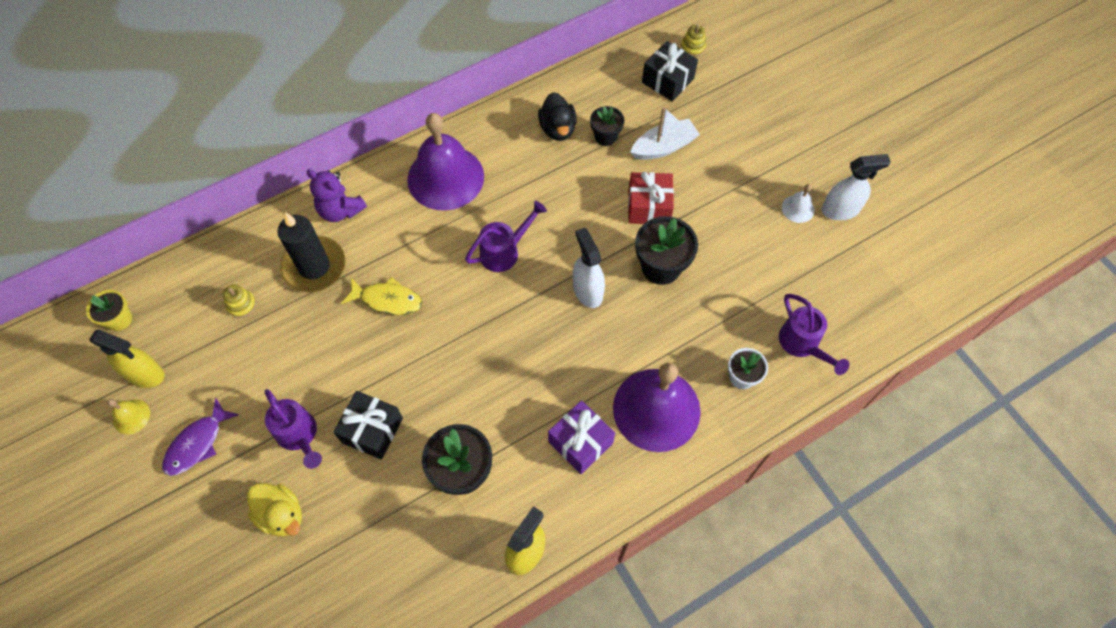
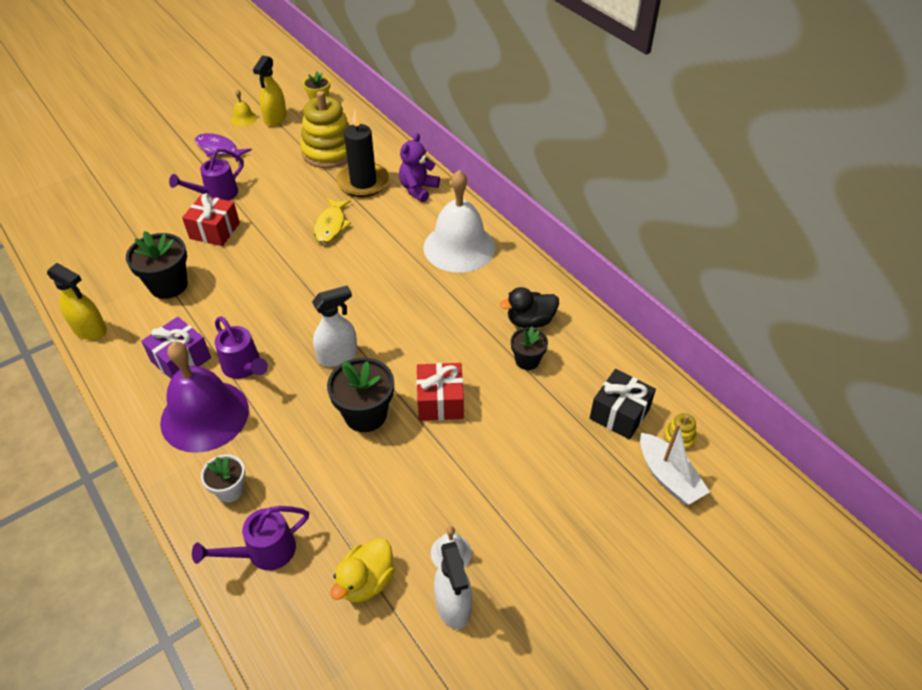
camera: 85 degrees right, 15 degrees down
(241, 305) = (329, 152): yellow stacking toy -> yellow stacking toy, size x2.45
(281, 515) = (156, 194): yellow duck -> yellow duck (366, 581)
(372, 430) = (214, 231): black gift -> red gift
(445, 177) = (459, 247): purple bell -> white bell
(504, 252) = (380, 293): purple watering can -> purple watering can (244, 367)
(663, 147) = (522, 412): white boat -> white boat (668, 477)

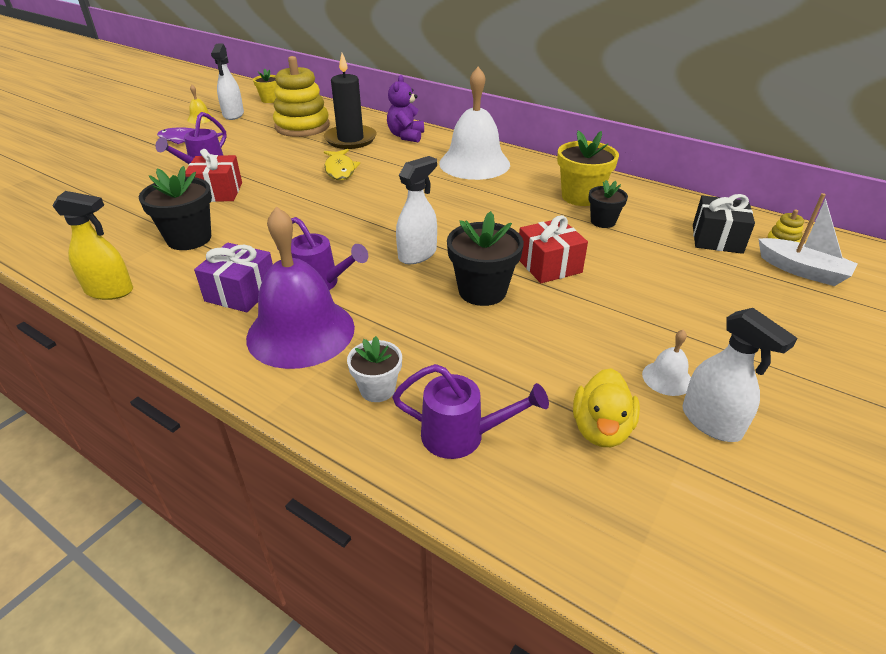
camera: 20 degrees left, 10 degrees down
(264, 552) = (461, 436): purple watering can -> purple watering can turned 120 degrees counterclockwise
(275, 119) = (233, 115): yellow spray bottle -> white spray bottle
(530, 321) = (581, 197): black duck -> yellow flower pot

